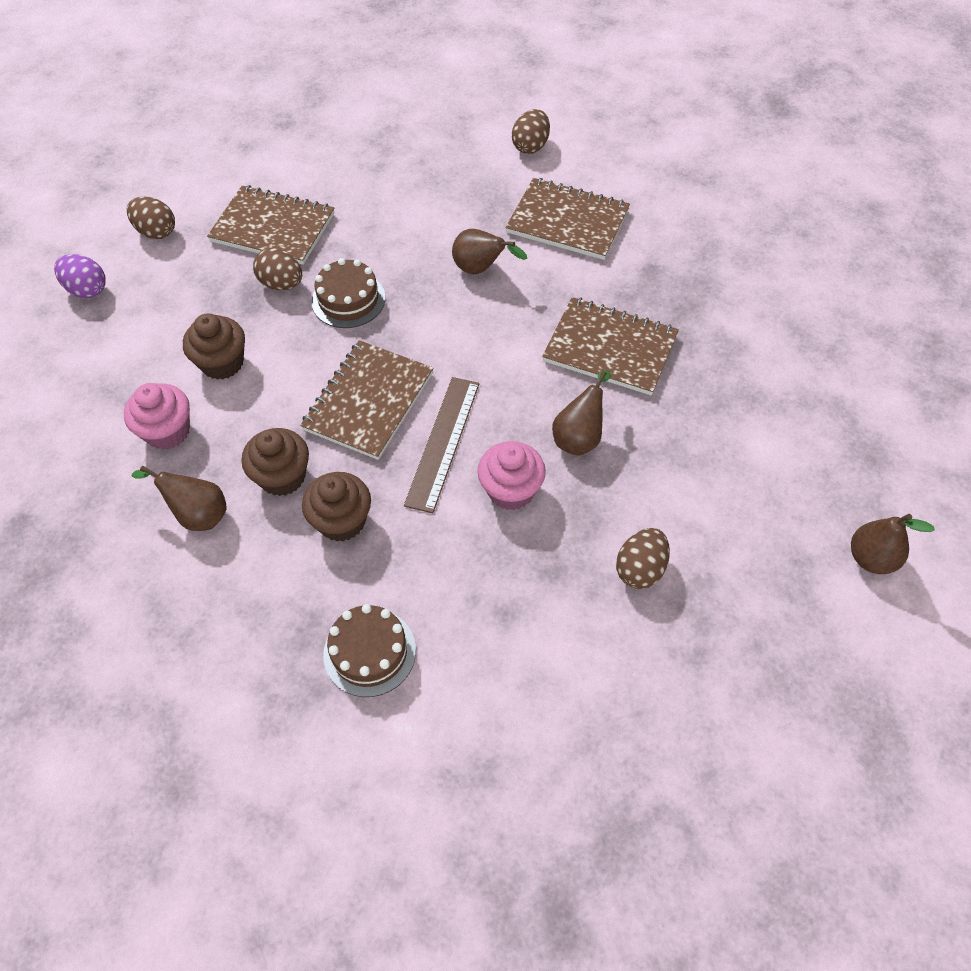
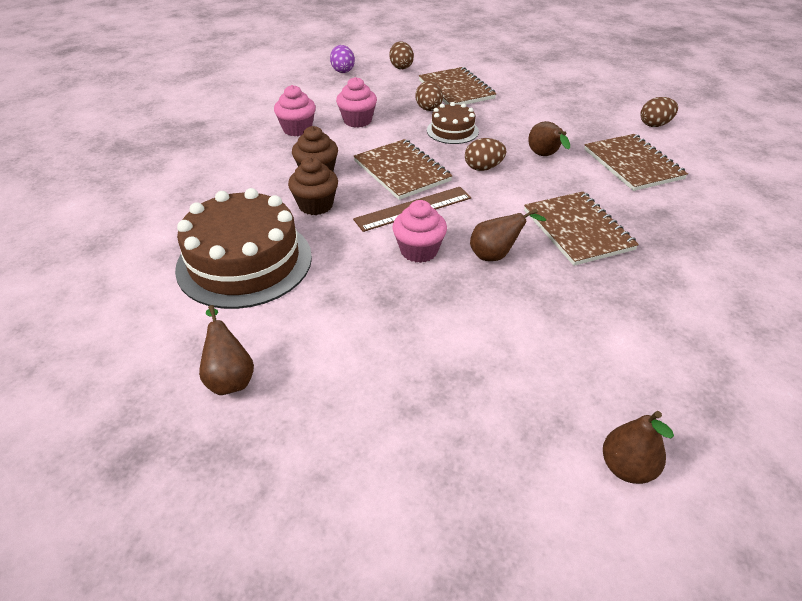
camera: 45 degrees right, 15 degrees down
(197, 514) = (262, 163): brown pear -> brown pear (230, 378)
(222, 363) = (357, 121): brown cupcake -> pink cupcake
(369, 401) = (401, 171): brown notebook -> brown notebook turned 75 degrees clockwise
(369, 652) = (244, 262): brown cake -> brown cake, size x1.93
(640, 569) = (439, 339): brown egg -> brown egg (483, 168)

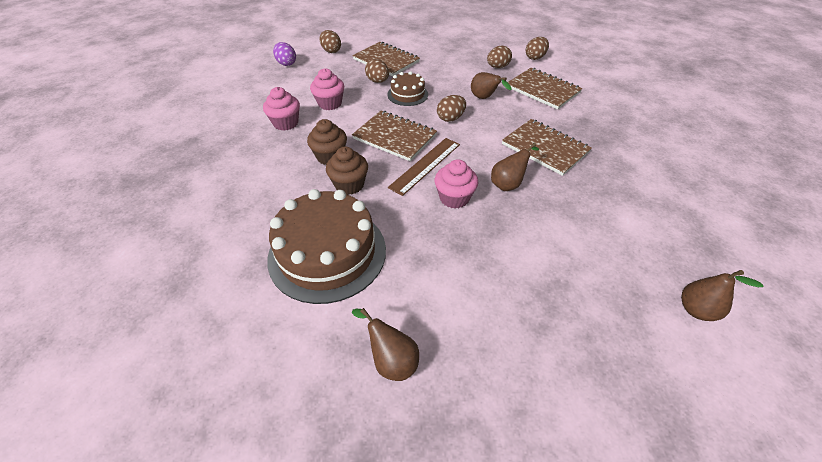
camera: 25 degrees left, 5 degrees up
(592, 125) = (497, 67): none -> brown egg

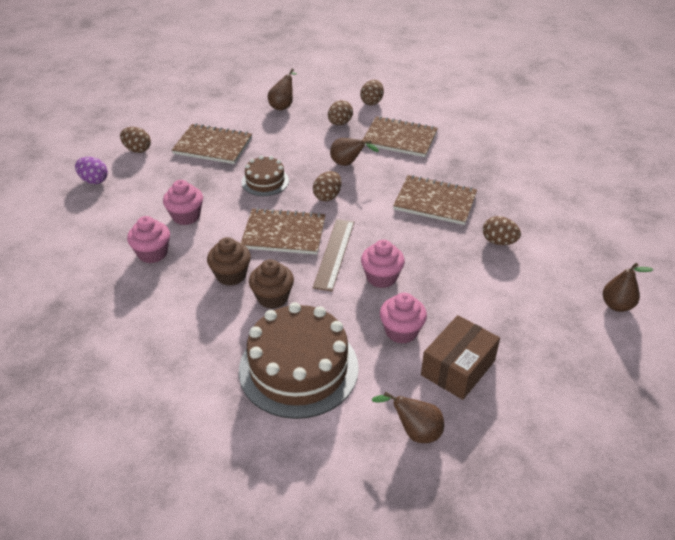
camera: 25 degrees left, 5 degrees down
(378, 81) = (221, 174): brown egg -> brown egg (499, 242)
(441, 253) = (401, 331): none -> pink cupcake
(475, 310) = (458, 368): none -> brown box
(508, 184) = (422, 248): brown pear -> brown pear (283, 106)

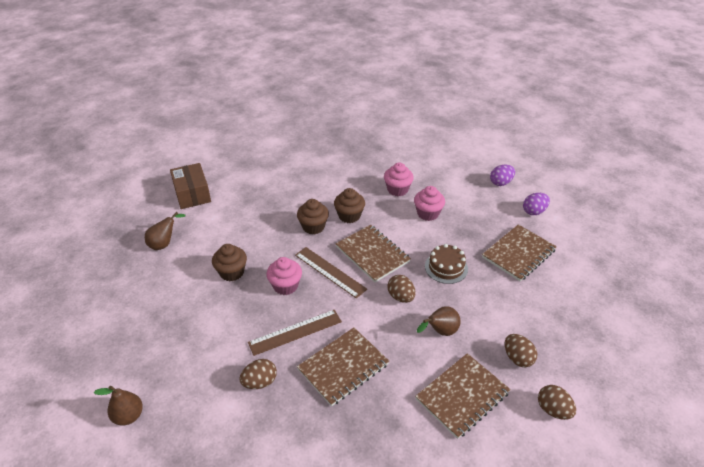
camera: 120 degrees right, 0 degrees up
(137, 149) = (534, 211): brown egg -> purple egg
(283, 106) = (574, 326): brown pear -> none
(284, 233) = (372, 254): brown notebook -> brown notebook turned 75 degrees counterclockwise
(298, 368) = (249, 217): brown cake -> none
(401, 331) = (232, 272): pink cupcake -> brown cupcake
(429, 244) = (295, 332): none -> brown ruler
(458, 368) = (180, 284): brown box -> brown box (192, 194)

